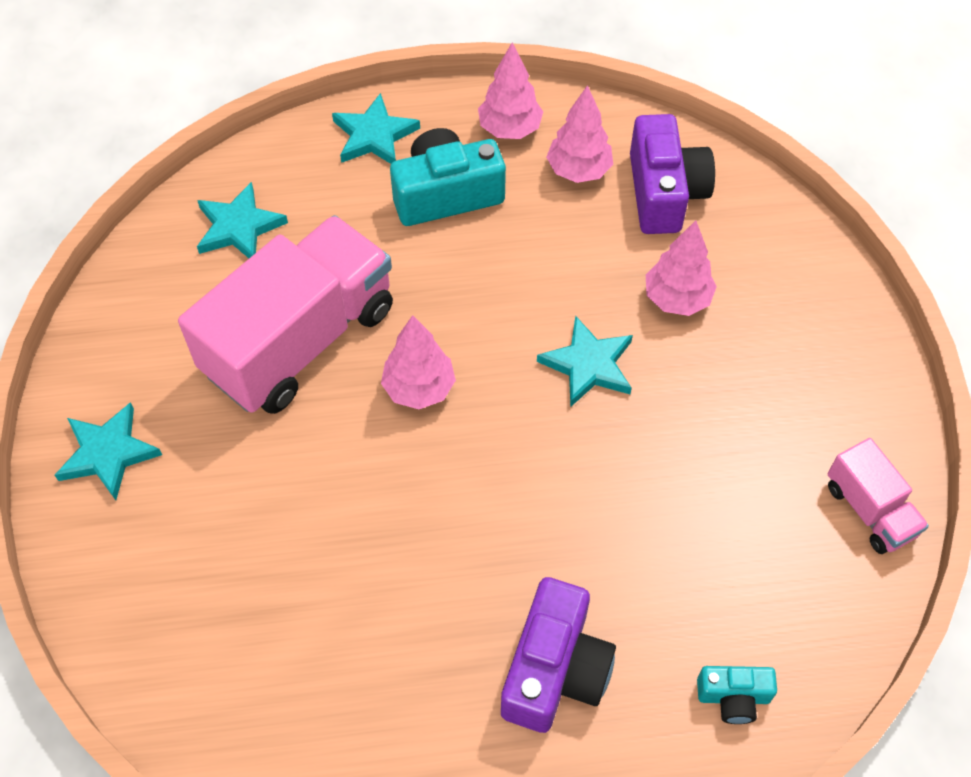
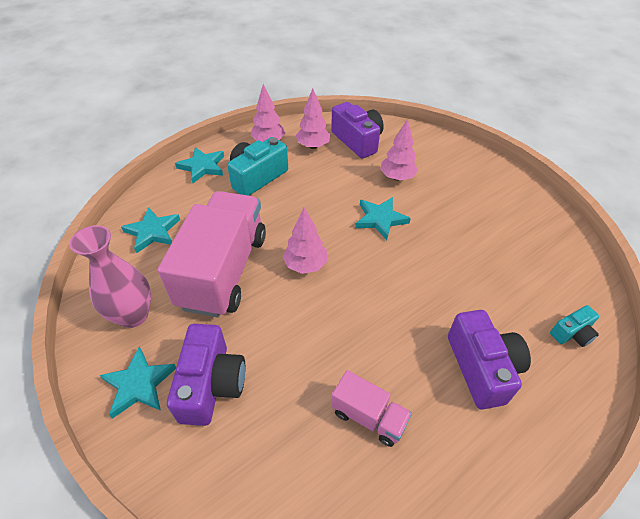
camera: 30 degrees left, 10 degrees down
(148, 352) = (133, 315): none -> pink vase
(191, 499) = (211, 384): none -> purple camera
(869, 510) = (549, 224): pink truck -> pink truck (368, 416)

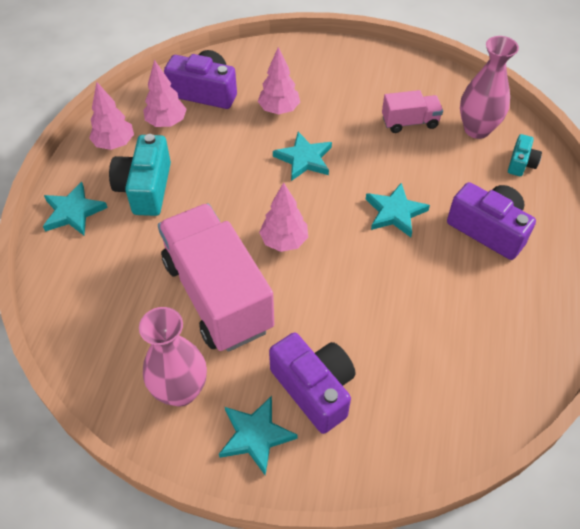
camera: 40 degrees left, 5 degrees up
(153, 232) = (103, 308): turquoise star -> turquoise star (395, 212)
(368, 416) = (449, 320): pink truck -> pink truck (409, 122)
(553, 280) = (477, 129): none -> pink vase

